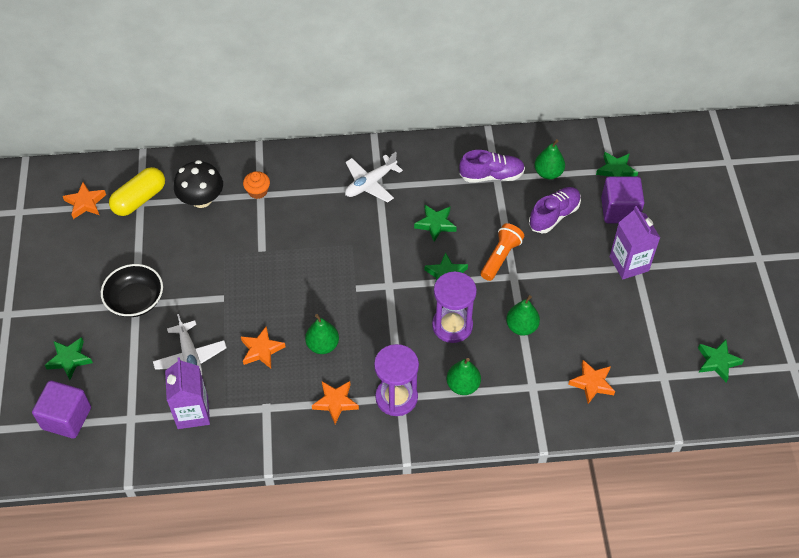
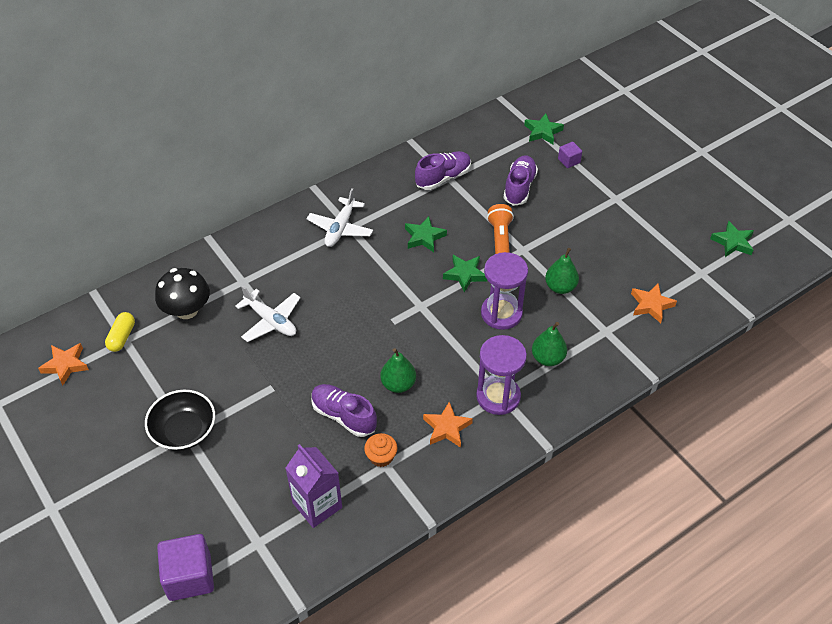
camera: 30 degrees left, 5 degrees down
(69, 359) = (153, 519): green star -> none
(139, 199) = (122, 337): yellow capsule -> yellow capsule, size x0.64
(190, 357) = (278, 456): white plane -> white plane (271, 321)
(258, 191) = (238, 279): orange cupcake -> orange cupcake (381, 457)
(261, 350) = (344, 416): orange star -> purple shoe
(548, 173) = (489, 156): green pear -> none
(619, 210) = (569, 161): purple cube -> purple cube, size x0.51
(629, 264) = (608, 198): purple carton -> none

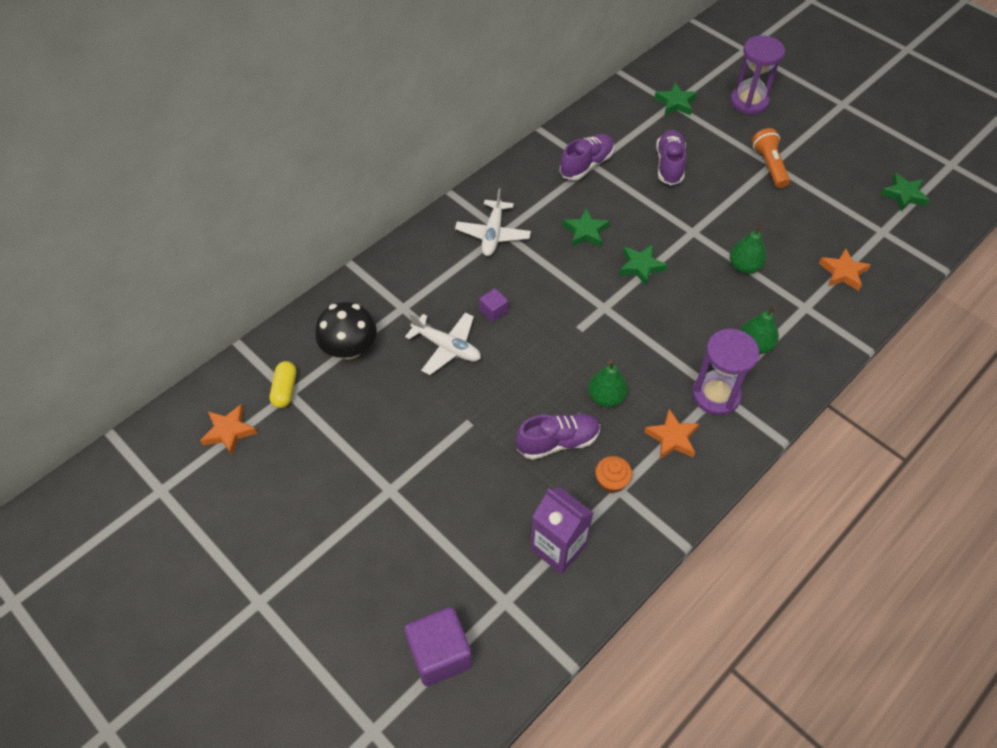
camera: 10 degrees left, 5 degrees up
(184, 430) = (385, 486): black bowl -> none
(344, 416) = (557, 442): purple shoe -> purple shoe turned 135 degrees clockwise
(500, 239) = (666, 223): orange flashlight -> orange flashlight (769, 165)
(501, 313) = (692, 303): purple hourglass -> purple hourglass (749, 102)
(569, 161) = (712, 130): purple cube -> purple cube (493, 311)

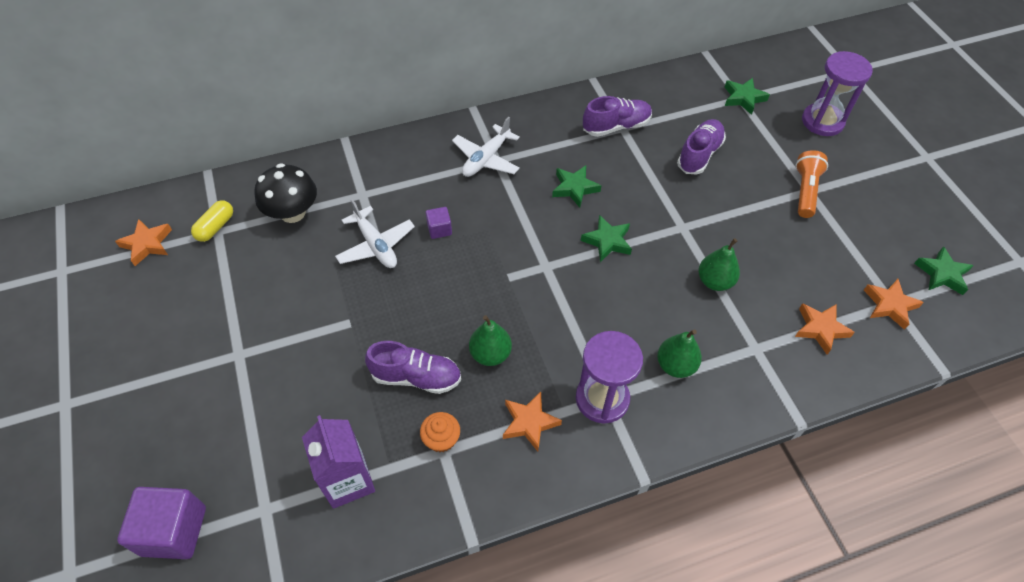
camera: 25 degrees right, 0 degrees up
(881, 234) = (889, 305): none -> orange star

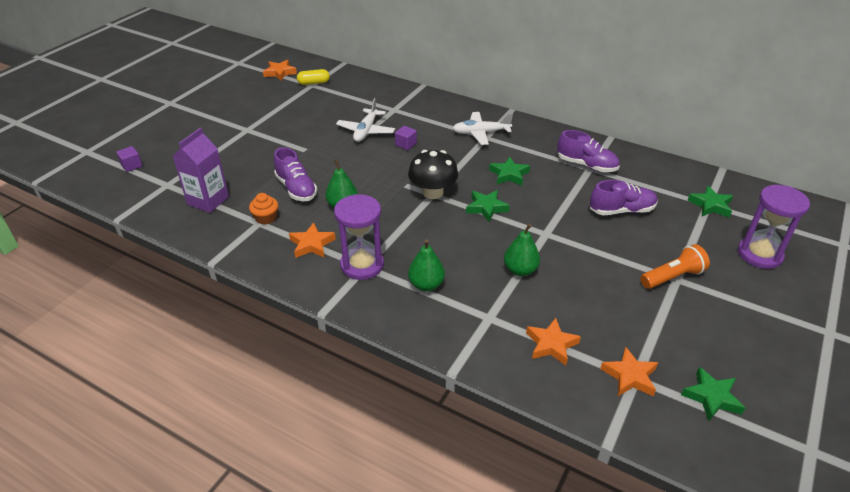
camera: 50 degrees right, 15 degrees down
(174, 531) = (132, 166): purple cube -> purple cube, size x0.51
(292, 213) = (352, 97): black mushroom -> black mushroom (433, 192)

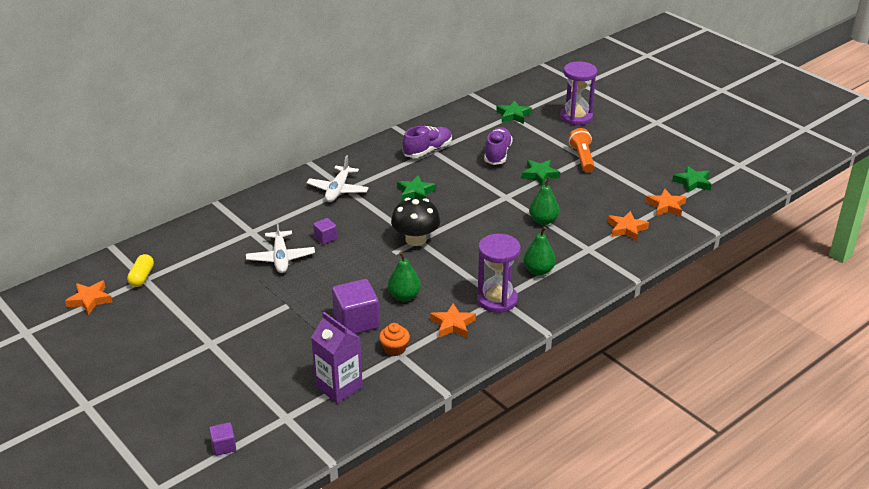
camera: 70 degrees left, 5 degrees down
(296, 188) = (356, 322): purple shoe -> purple cube
(366, 131) = (280, 258): white plane -> white plane turned 45 degrees clockwise
(486, 208) = (456, 216): green star -> green star (540, 175)

